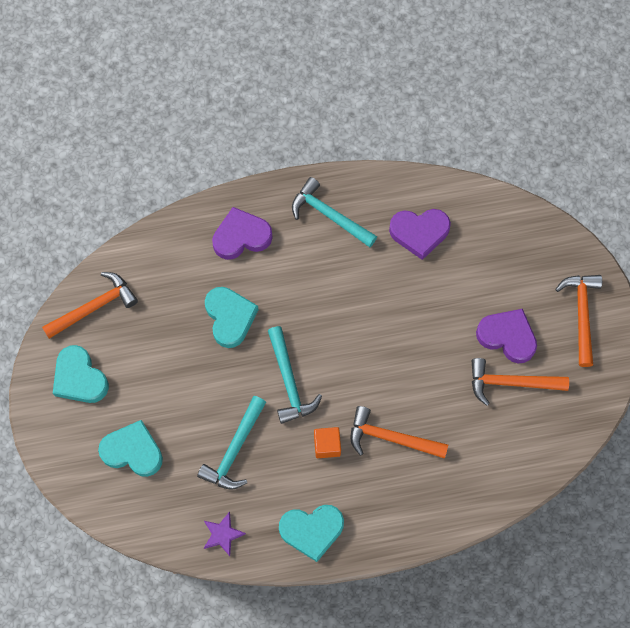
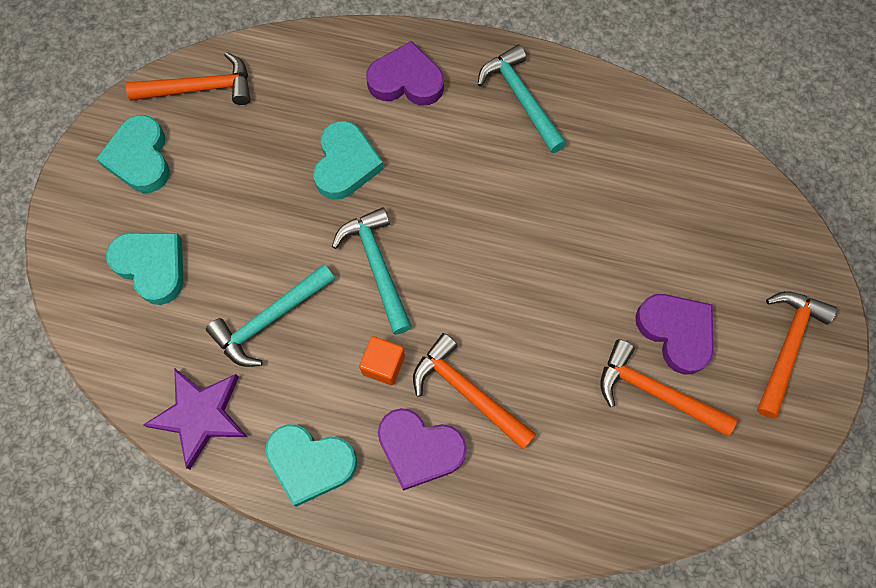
camera: 25 degrees right, 0 degrees up
(222, 534) = (200, 415): purple star -> purple star, size x1.68
(289, 381) = (377, 267): turquoise hammer -> turquoise hammer turned 150 degrees clockwise
(419, 233) = (620, 162): purple heart -> purple heart (419, 449)

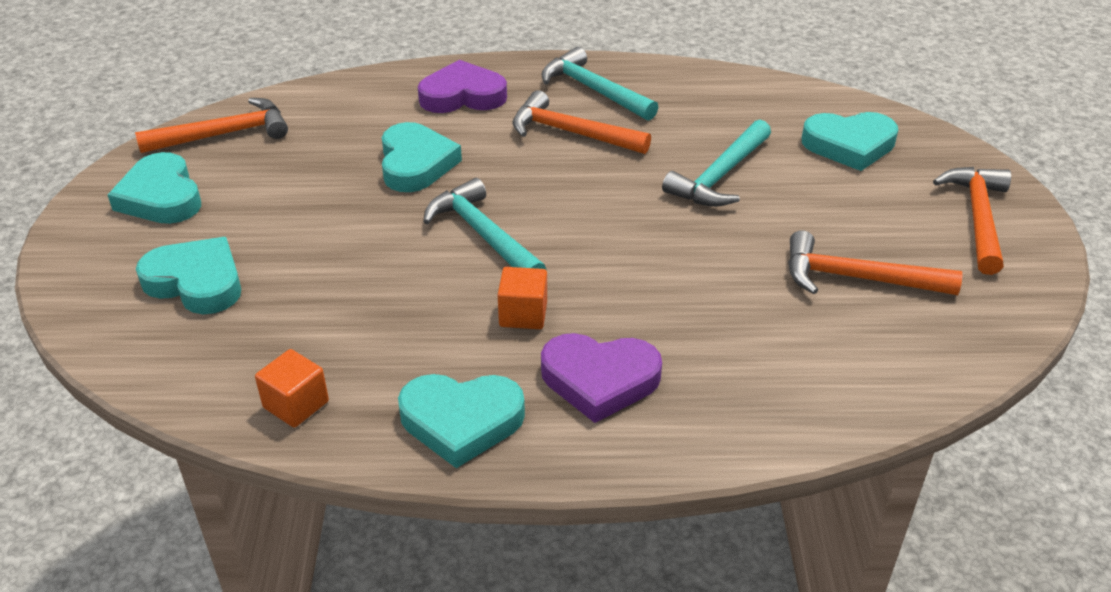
camera: 15 degrees left, 30 degrees down
(200, 415) = (296, 404): purple star -> orange cube
(270, 319) = (364, 300): turquoise hammer -> turquoise hammer (720, 176)
(468, 392) = (638, 319): orange hammer -> orange hammer (572, 133)
(676, 332) = (852, 228): purple heart -> none
(717, 227) = (849, 145): none -> turquoise heart

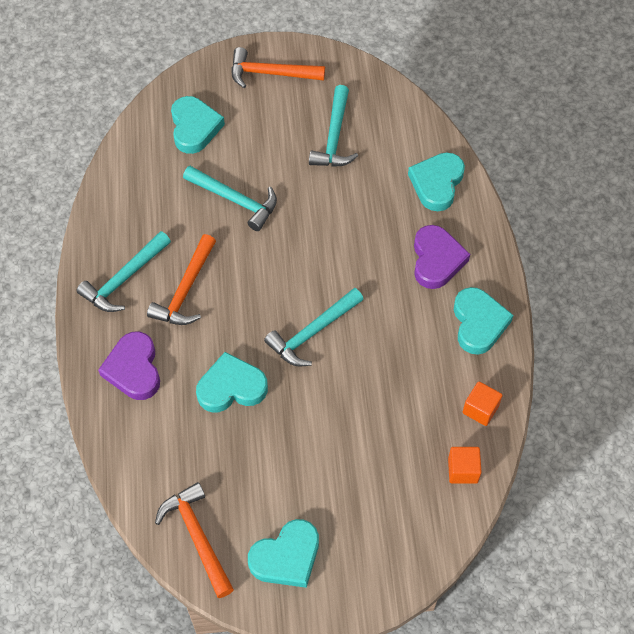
camera: 95 degrees left, 20 degrees up
(196, 282) = (381, 499): turquoise heart -> turquoise heart (437, 183)
(523, 314) = (387, 302): orange cube -> orange cube (463, 470)
(857, 278) = (334, 136): orange hammer -> turquoise hammer

